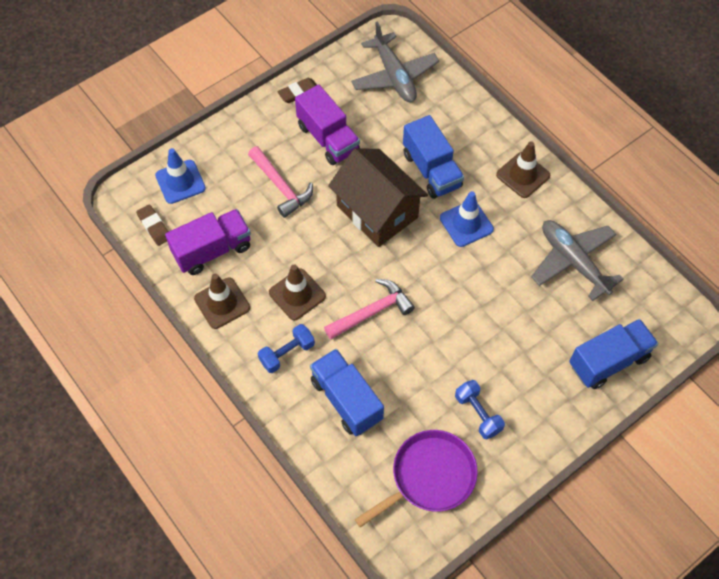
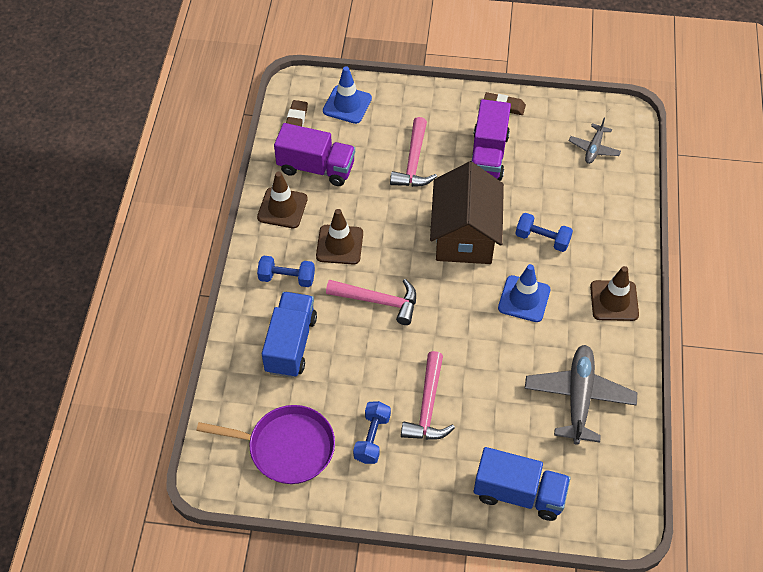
camera: 45 degrees right, 5 degrees down
(394, 76) = (594, 148): grey plane -> grey plane, size x0.54
(431, 170) = (542, 239): blue truck -> blue dumbbell
(488, 356) = (428, 406): none -> pink hammer

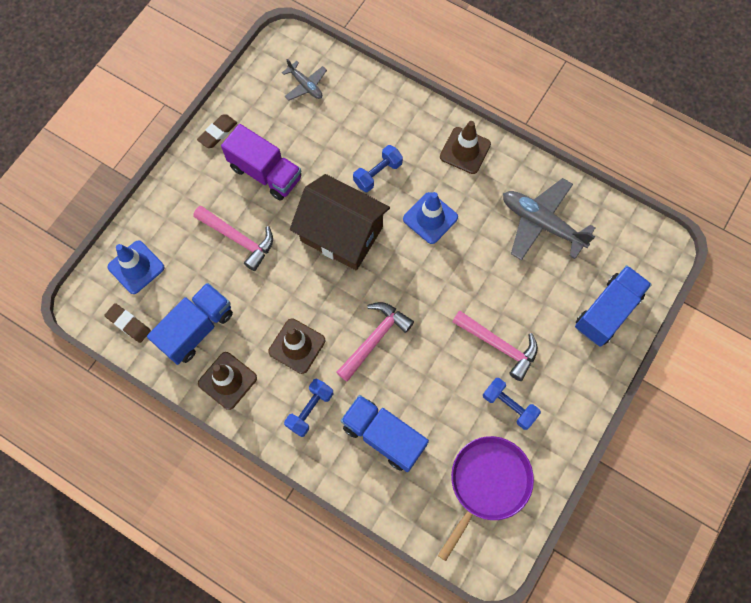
camera: 65 degrees left, 15 degrees up
(316, 168) = (196, 329): purple truck -> blue truck

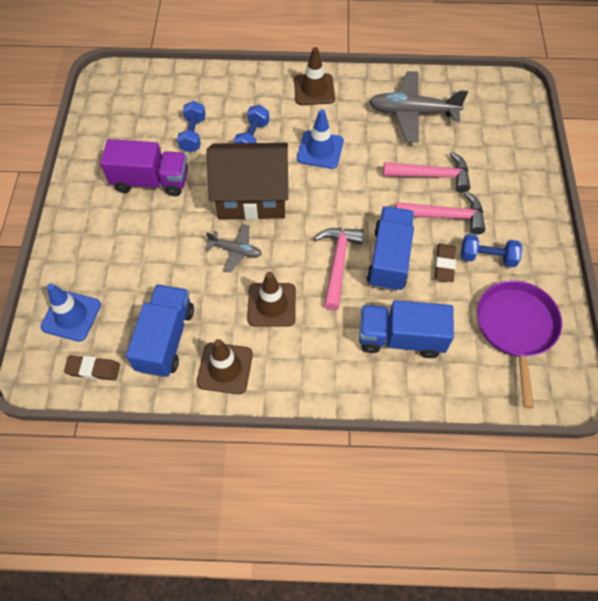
camera: 30 degrees left, 10 degrees down
(218, 133) = (85, 170): brown eraser -> brown eraser (444, 264)
(238, 239) = (159, 244): pink hammer -> pink hammer (431, 176)
(305, 85) = (144, 101): grey plane -> grey plane (236, 250)
(310, 409) = (319, 352): blue dumbbell -> blue dumbbell (193, 134)
(607, 311) = (509, 150): blue truck -> blue truck (389, 258)

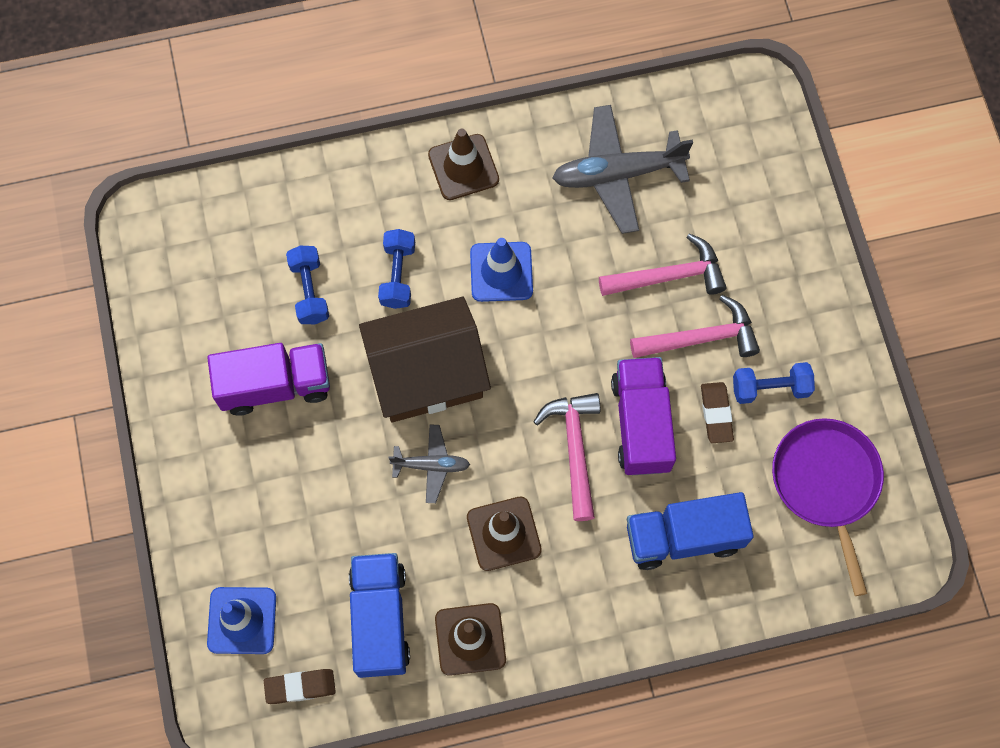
camera: 15 degrees left, 10 degrees up
(389, 258) = (641, 424): blue truck -> purple truck

